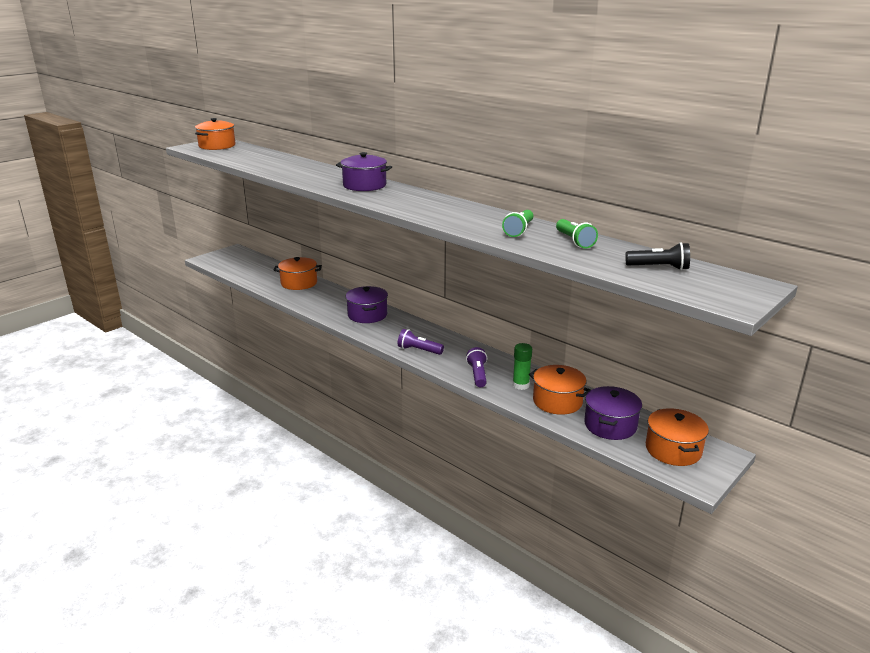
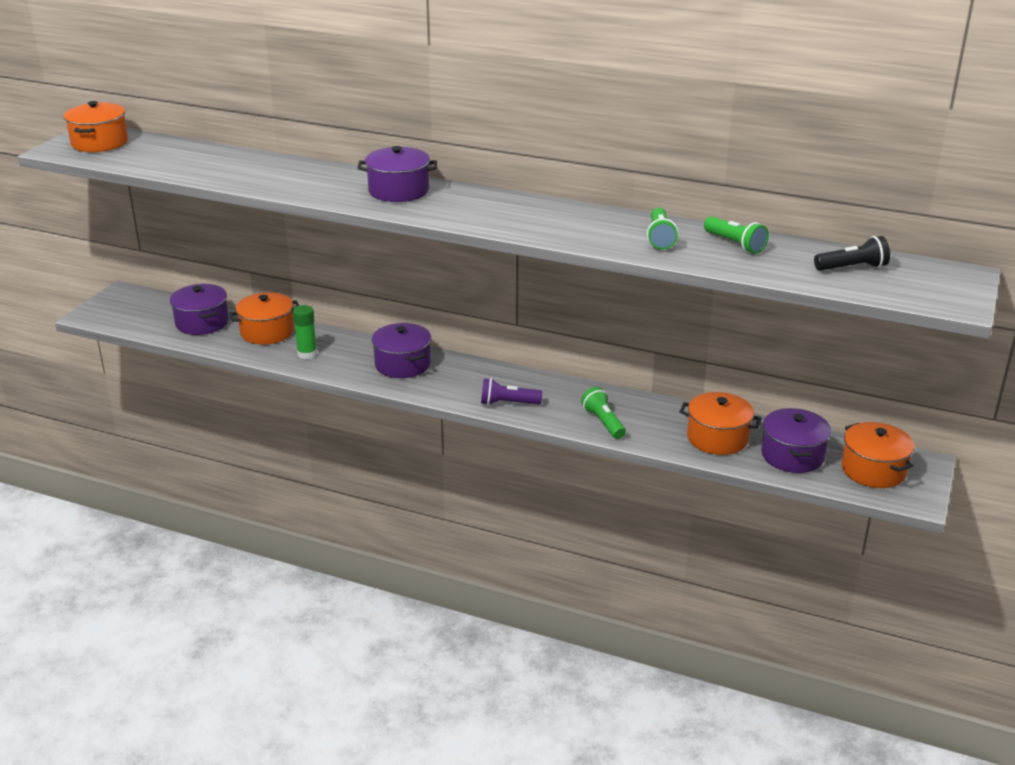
camera: 20 degrees left, 5 degrees up
(265, 272) = (202, 323): none -> purple pot
(477, 375) = (603, 422): purple flashlight -> green flashlight
(521, 385) = (663, 426): green glue stick -> green glue stick (307, 354)

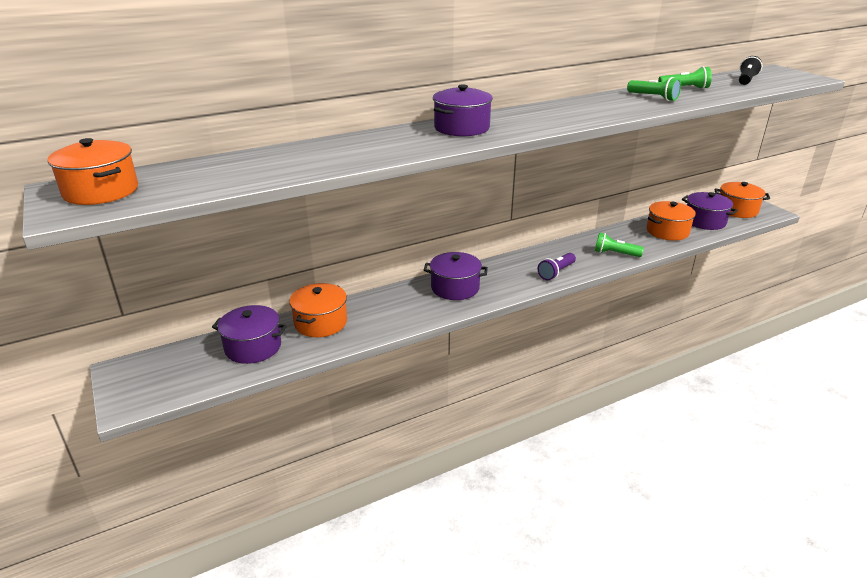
camera: 50 degrees left, 0 degrees up
(307, 354) = (383, 318): green glue stick -> none

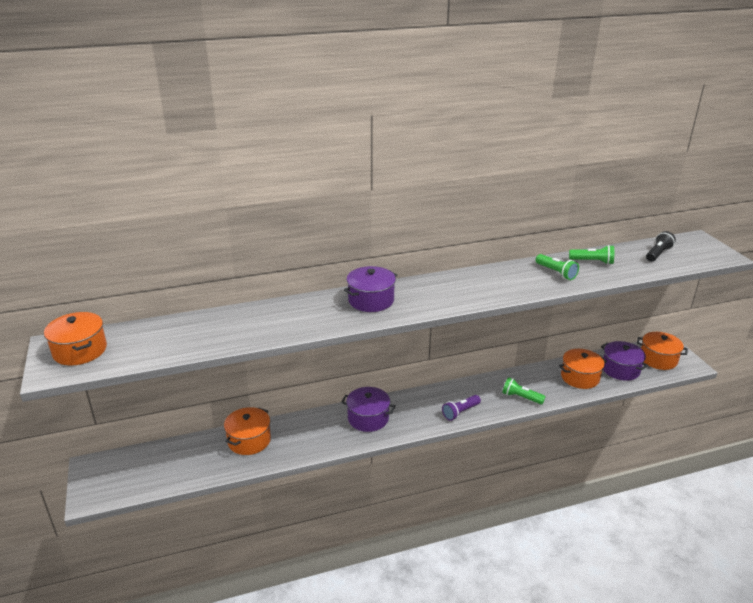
camera: 10 degrees right, 0 degrees up
(253, 347) = (191, 457): purple pot -> none

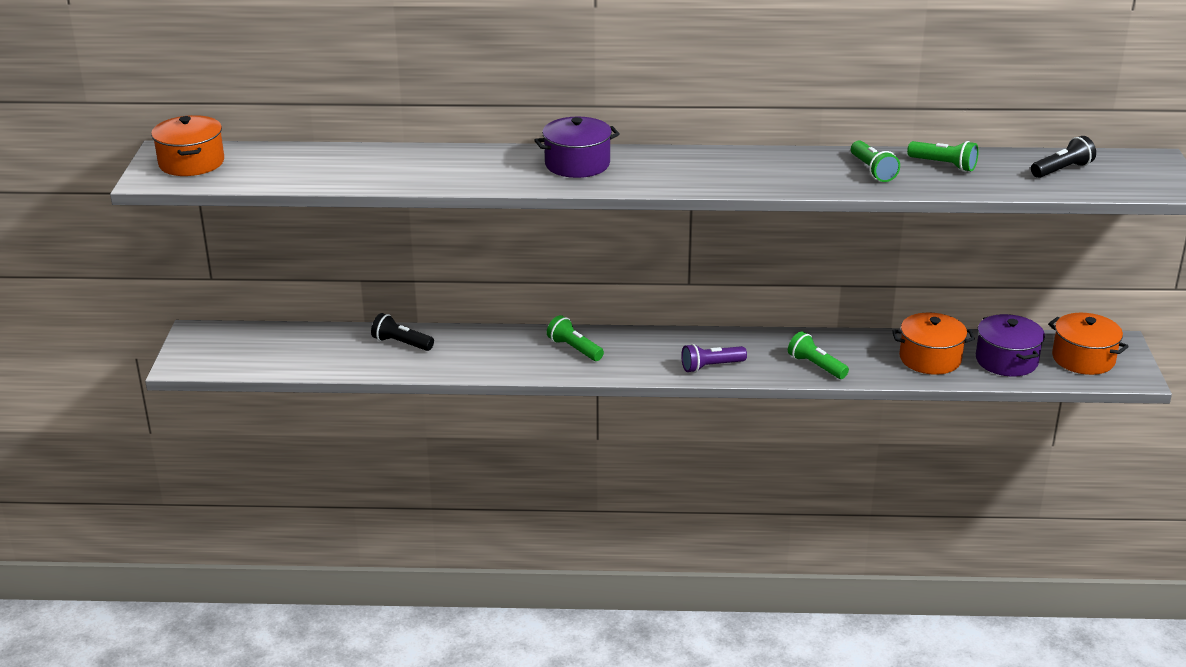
camera: 20 degrees right, 0 degrees up
(249, 440) = (401, 343): orange pot -> black flashlight
(368, 418) = (574, 349): purple pot -> green flashlight

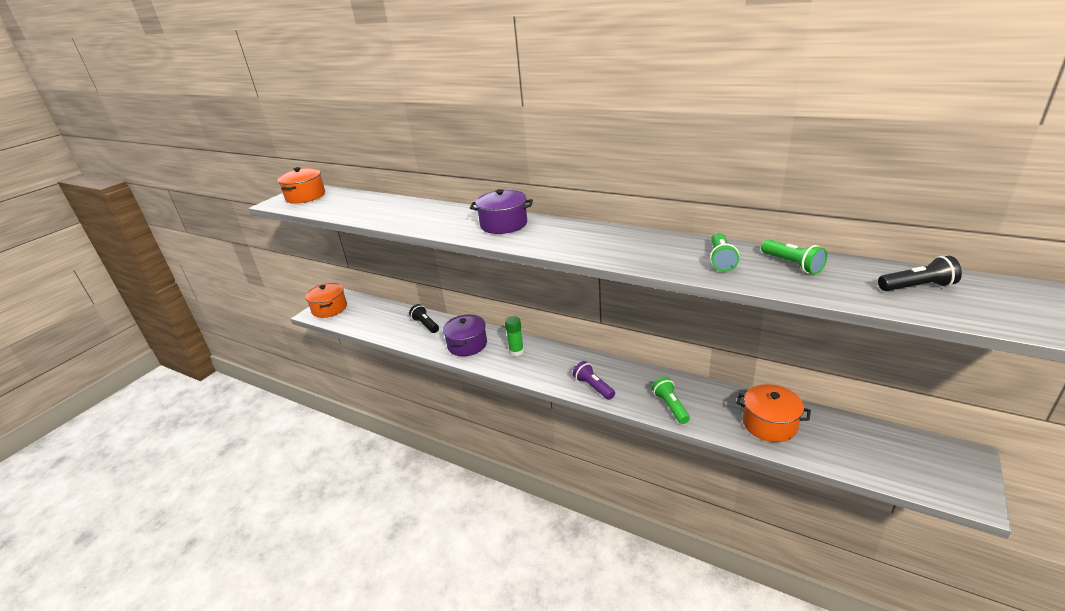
camera: 30 degrees right, 0 degrees up
(574, 349) = (516, 351): green flashlight -> green glue stick
(711, 366) = (593, 387): purple flashlight -> purple flashlight turned 45 degrees clockwise
(1006, 360) = (840, 444): purple pot -> purple pot (467, 345)
(1083, 359) = (921, 462): orange pot -> orange pot (329, 309)

